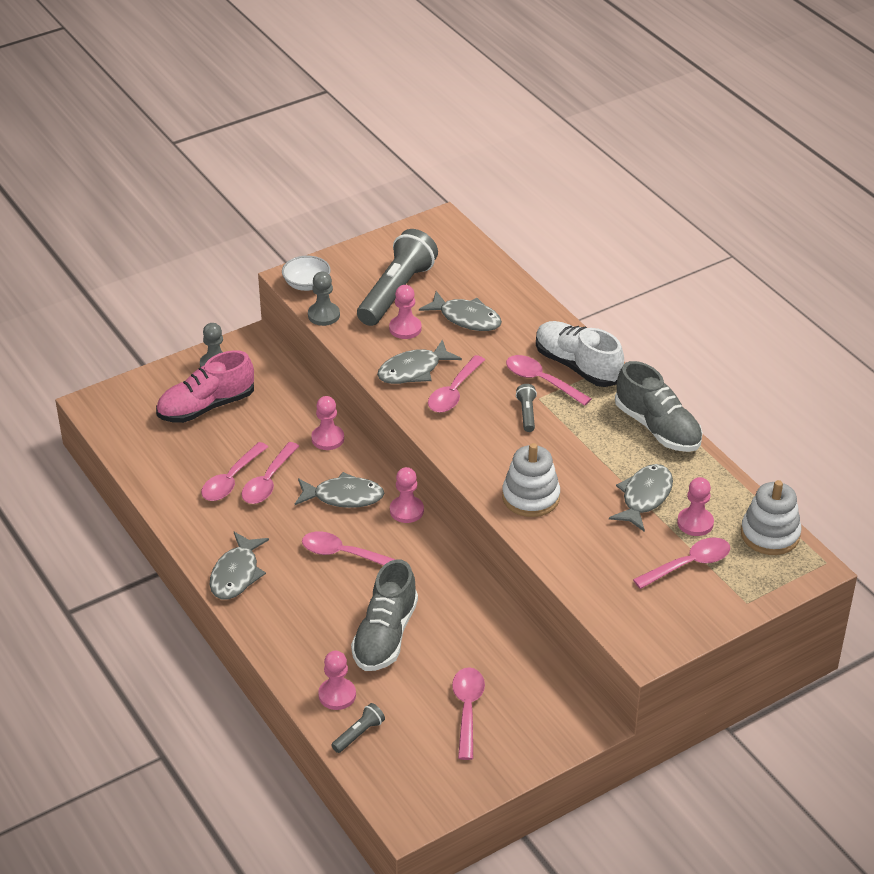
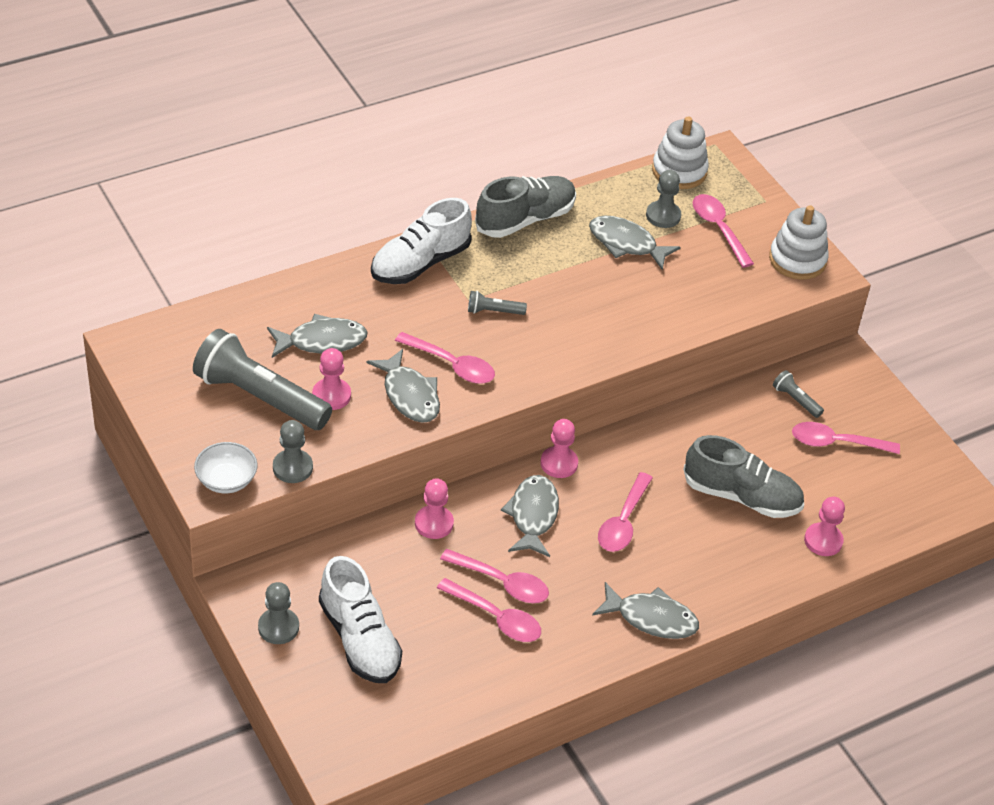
camera: 90 degrees left, 5 degrees up
(206, 407) = (359, 639): pink shoe -> white shoe
(359, 734) = (872, 527): grey flashlight -> grey flashlight (796, 400)
(466, 318) = (322, 341): grey fish -> grey fish turned 45 degrees clockwise
(531, 497) = (623, 324): white stacking toy -> white stacking toy (797, 260)
(541, 381) = (441, 294): pink spoon -> none
(695, 523) = (663, 216): pink pawn -> grey pawn

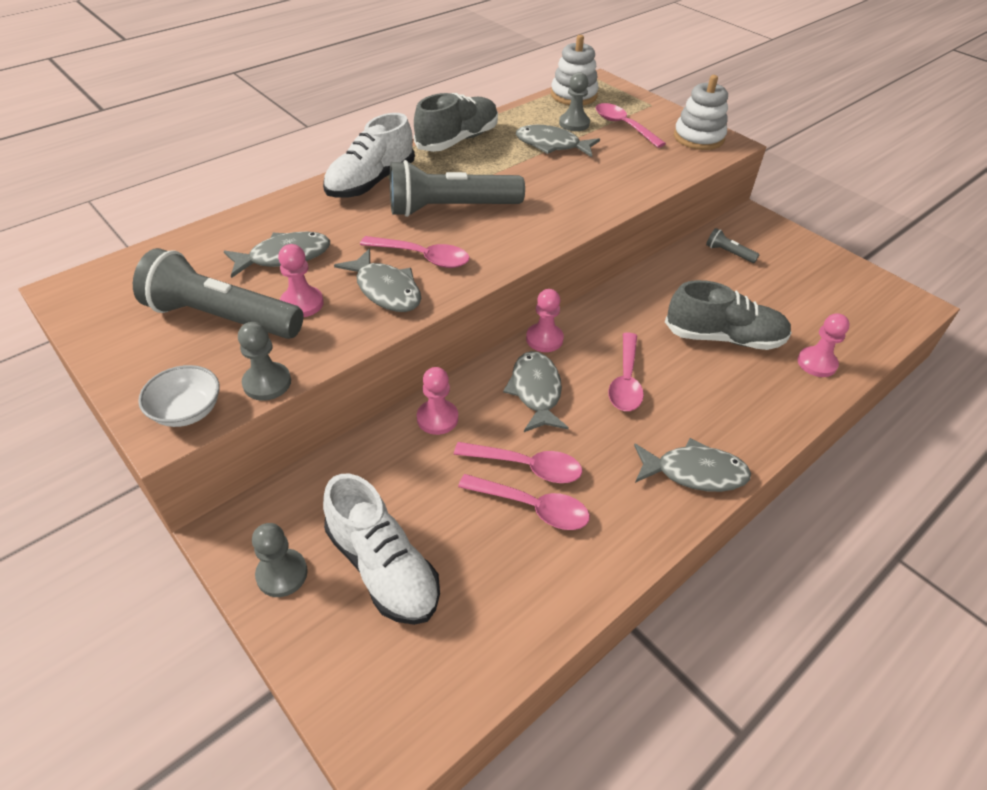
camera: 10 degrees left, 0 degrees up
(494, 311) = (451, 208): grey flashlight -> grey flashlight, size x2.34
(836, 443) = (780, 280): pink spoon -> none

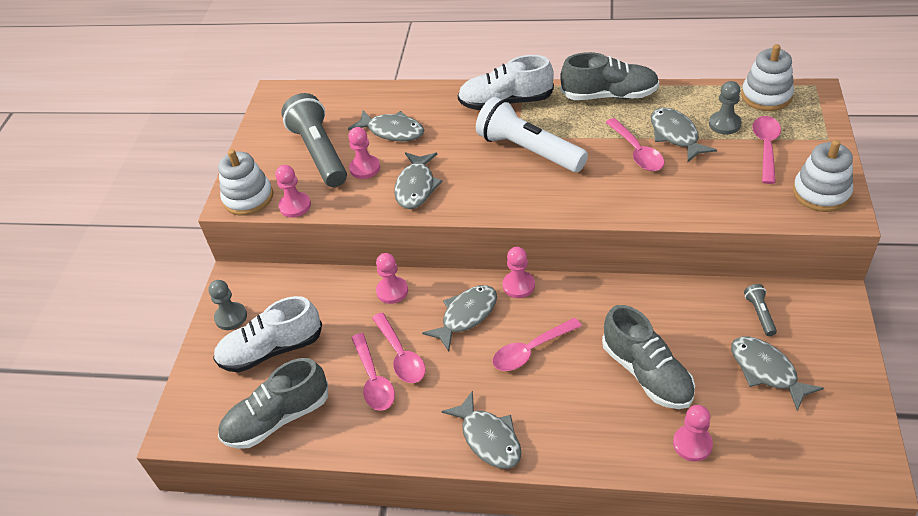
camera: 55 degrees right, 0 degrees up
(187, 411) = (248, 198): white bowl -> white stacking toy
(267, 383) = (295, 206): grey pawn -> pink pawn
(383, 567) = (271, 350): white shoe -> white shoe turned 60 degrees clockwise
(423, 257) = (464, 177): pink spoon -> pink spoon (637, 152)
(451, 208) = (529, 150): grey flashlight -> white flashlight
(488, 627) = (277, 418): none -> grey shoe
(784, 285) = (766, 371): none -> grey fish

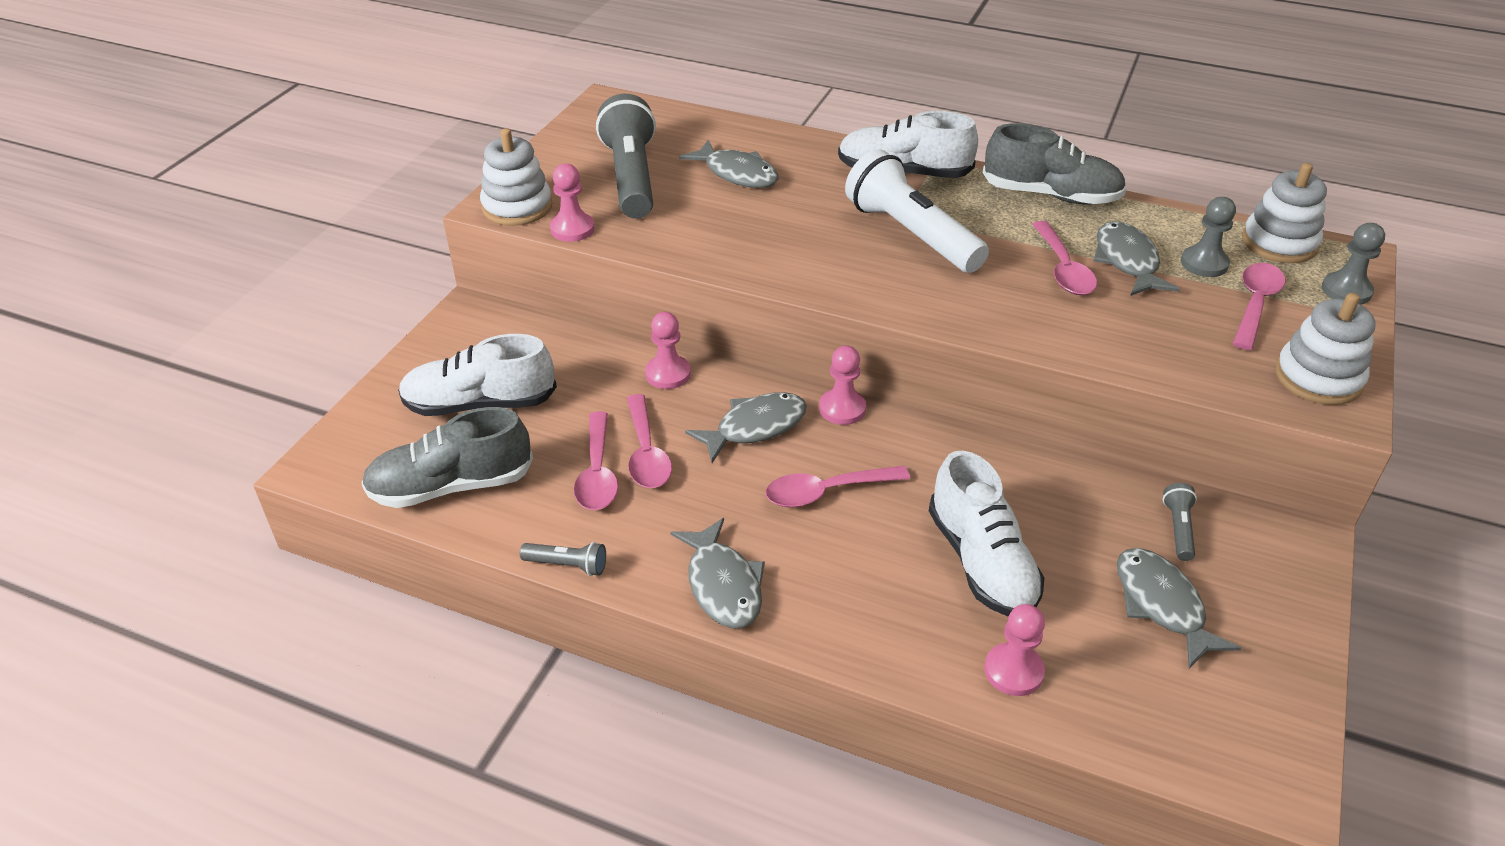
camera: 10 degrees right, 5 degrees down
(231, 317) = (446, 353): grey pawn -> grey pawn (1346, 290)
(365, 168) = (682, 207): pink pawn -> none
(380, 454) = (567, 565): none -> grey flashlight
(416, 187) = (740, 242): grey fish -> none
(647, 373) = (981, 562): grey shoe -> white shoe

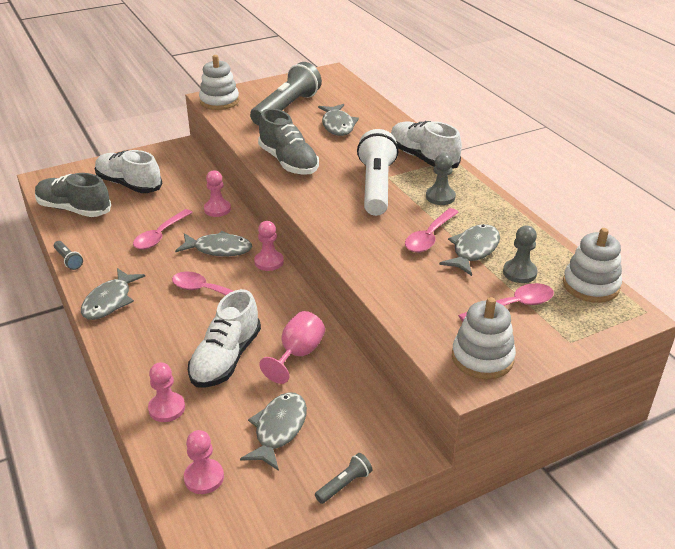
camera: 40 degrees right, 5 degrees down
(572, 229) = (226, 119): pink pawn -> pink pawn (204, 478)
(597, 473) = (130, 233): pink spoon -> none
(1047, 503) = (297, 354): none -> pink goblet
(1051, 195) = (488, 201): grey shoe -> grey shoe (288, 162)
(1178, 529) = (345, 405): grey flashlight -> grey flashlight (344, 484)
(1346, 290) = (589, 328): grey pawn -> grey pawn (440, 197)

